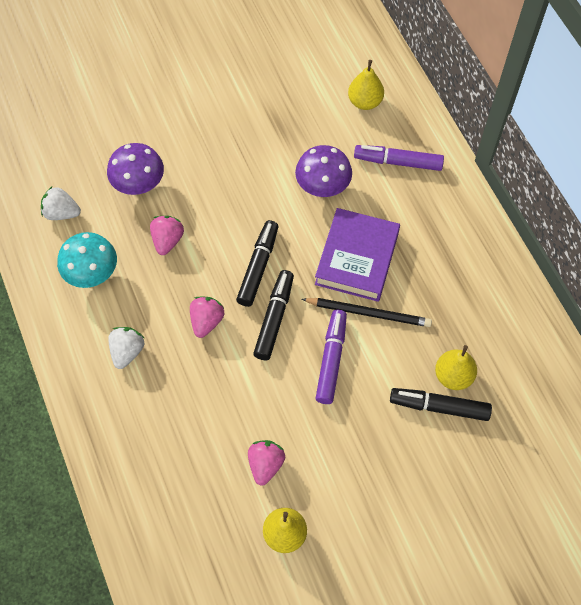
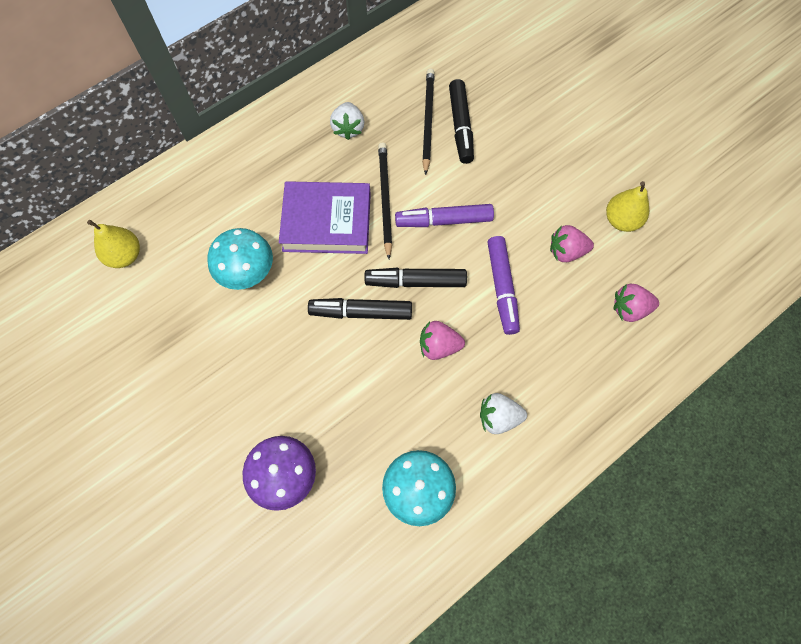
camera: 105 degrees left, 5 degrees up
(61, 213) = (345, 561): white strawberry -> white strawberry (348, 128)
(167, 240) = (352, 418): pink strawberry -> pink strawberry (629, 309)
(322, 187) = (247, 273): purple mushroom -> turquoise mushroom
(398, 162) = (201, 208): purple marker -> purple marker (502, 288)
(453, 376) = (427, 121): yellow pear -> black pencil

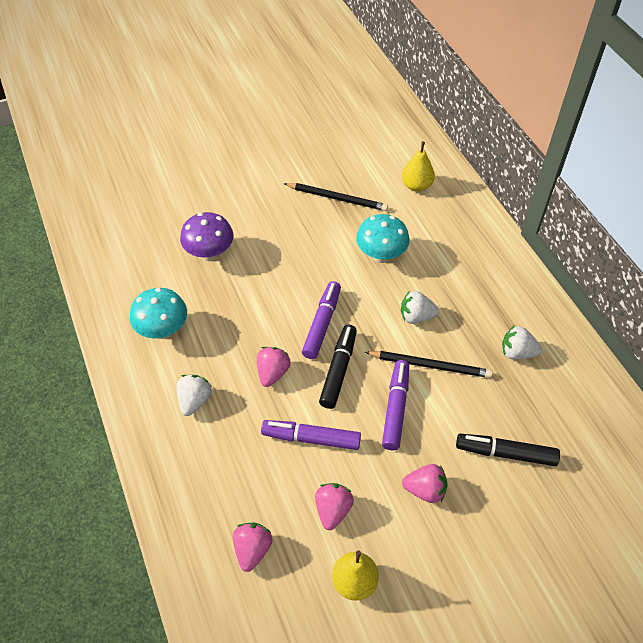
camera: 105 degrees right, 15 degrees down
(327, 222) = (416, 316): purple book -> white strawberry
(361, 312) = (322, 324): black marker -> purple marker
(427, 121) = (517, 424): black pencil -> black pencil (337, 198)
(518, 182) = (425, 490): none -> pink strawberry

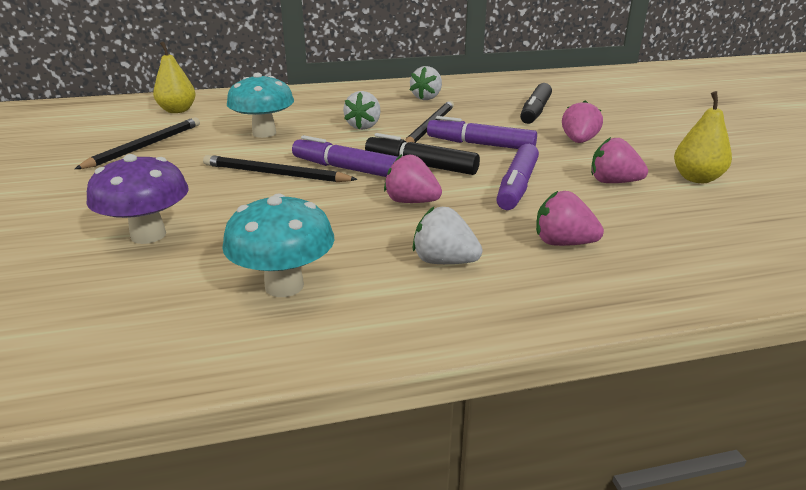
camera: 80 degrees left, 25 degrees down
(252, 550) = (684, 230): pink strawberry -> pink strawberry (563, 243)
(304, 285) = (275, 174): none -> black pencil

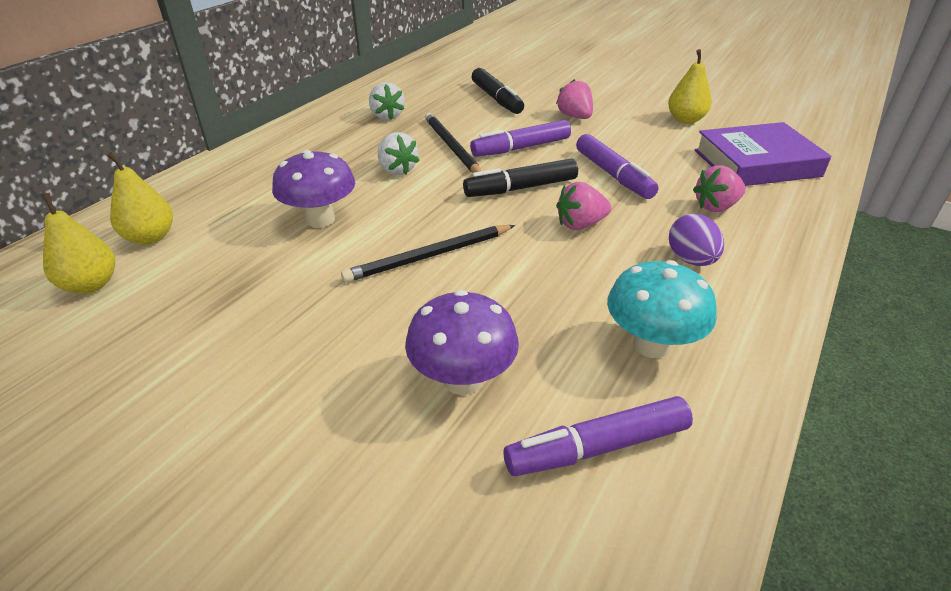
camera: 45 degrees left, 10 degrees up
(117, 119) = (91, 285): none -> yellow pear
(145, 146) = (221, 297): black pencil -> none
(264, 133) = (320, 219): turquoise mushroom -> purple mushroom
(346, 168) = (474, 220): purple marker -> purple marker (597, 447)
(444, 261) = (691, 260): white strawberry -> purple egg
(613, 182) = (654, 144): pink strawberry -> none
(699, 235) = (756, 163): none -> purple book

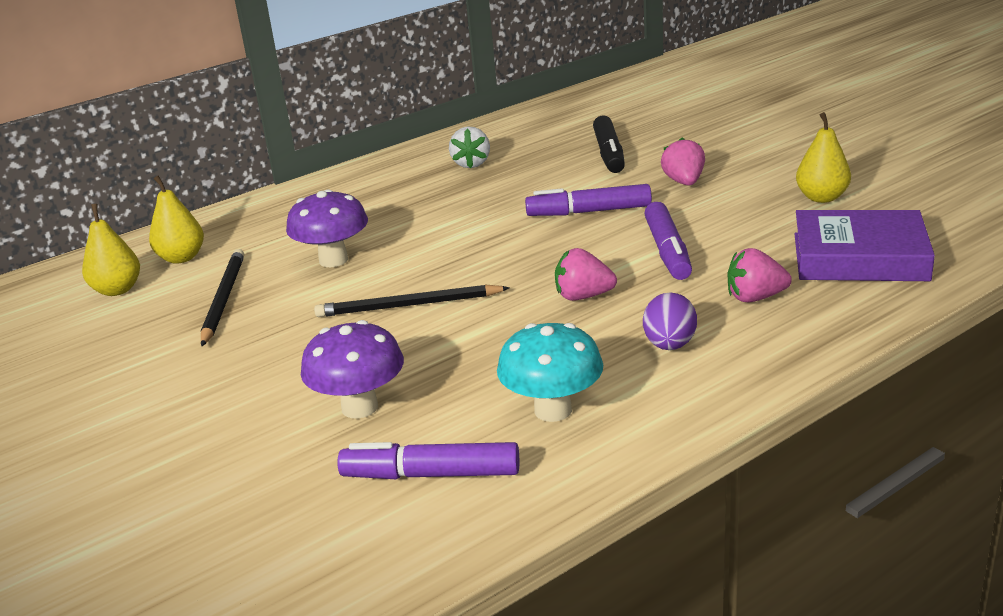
camera: 25 degrees right, 10 degrees down
(397, 170) = (439, 221): white strawberry -> none
(451, 146) = (514, 203): black pencil -> black pencil (223, 299)
(520, 188) = (552, 253): black marker -> none

